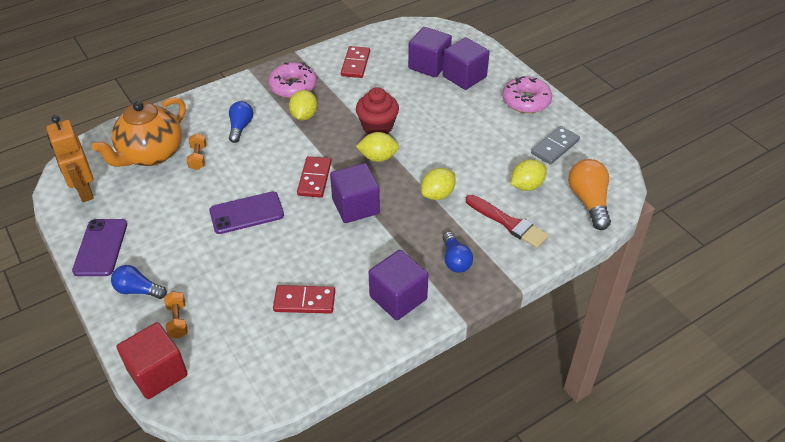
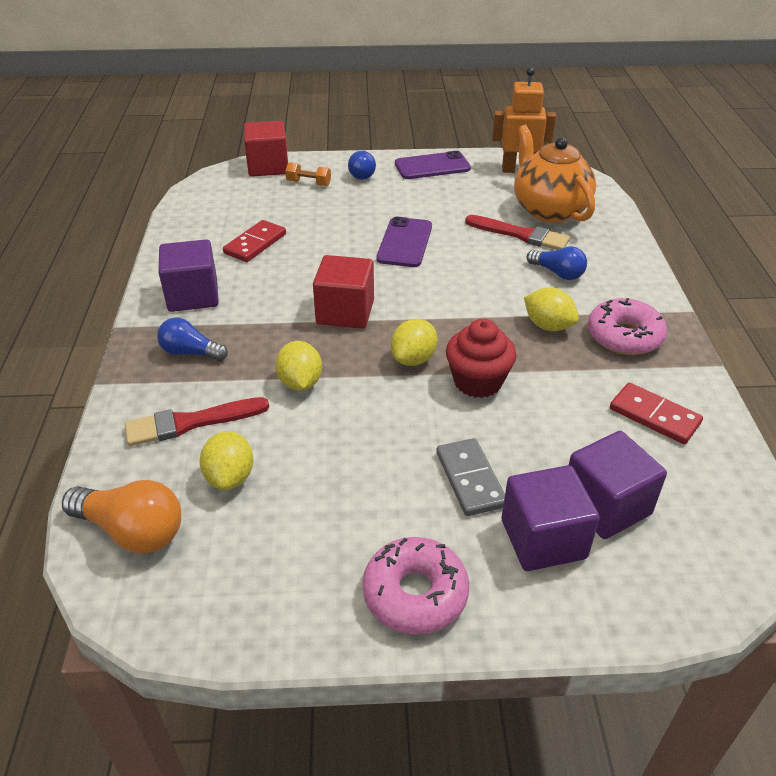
camera: 120 degrees right, 5 degrees down
(100, 247) = (432, 166): purple phone -> purple phone turned 45 degrees counterclockwise
(138, 290) = (362, 173): blue light bulb -> blue light bulb turned 135 degrees clockwise
(198, 158) = (521, 235): orange dumbbell -> red brush
(314, 179) = (418, 298): red domino -> none
(355, 206) = (345, 312): purple cube -> red cube
(555, 147) = (272, 562): grey domino -> grey domino (470, 479)

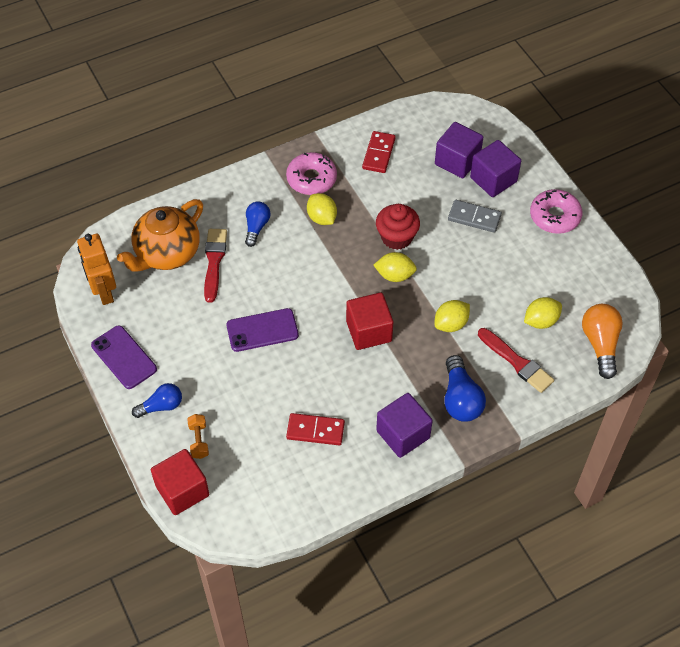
camera: 115 degrees left, 15 degrees up
(190, 352) = (460, 399): blue light bulb -> blue light bulb, size x1.50
(470, 479) = (474, 217): grey domino -> grey domino turned 60 degrees clockwise
(548, 326) = (322, 218): yellow lemon -> yellow lemon turned 45 degrees counterclockwise

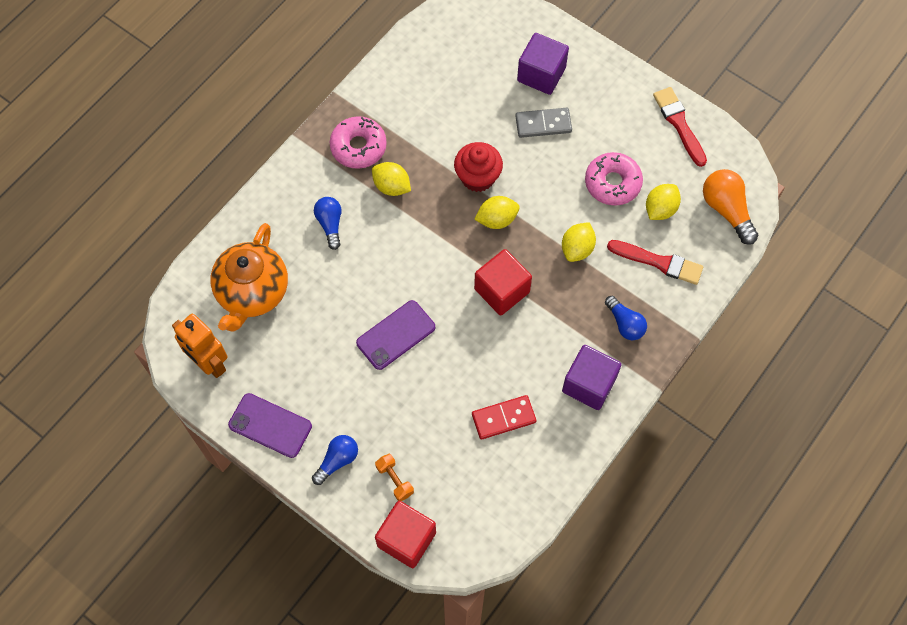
camera: 25 degrees left, 10 degrees up
(214, 261) = (306, 281): red brush -> red brush (679, 124)
(378, 153) = (412, 91): red domino -> none
(457, 161) = (495, 68): purple cube -> none
(460, 399) = (625, 324): blue light bulb -> blue light bulb, size x0.67
(555, 216) = (620, 91): pink donut -> pink donut (612, 183)

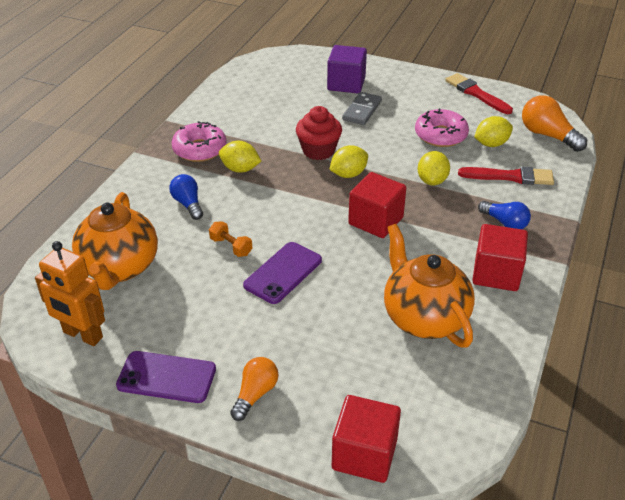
camera: 15 degrees left, 25 degrees down
(337, 461) = (255, 394): blue light bulb -> orange light bulb
(395, 480) = (328, 398): orange dumbbell -> orange dumbbell (231, 246)
(503, 418) = (424, 317): red domino -> orange teapot
(543, 124) = (362, 110): grey domino -> grey domino turned 45 degrees counterclockwise
(589, 384) = (496, 273): purple cube -> red cube
(660, 209) = (491, 144): yellow lemon -> yellow lemon turned 45 degrees clockwise

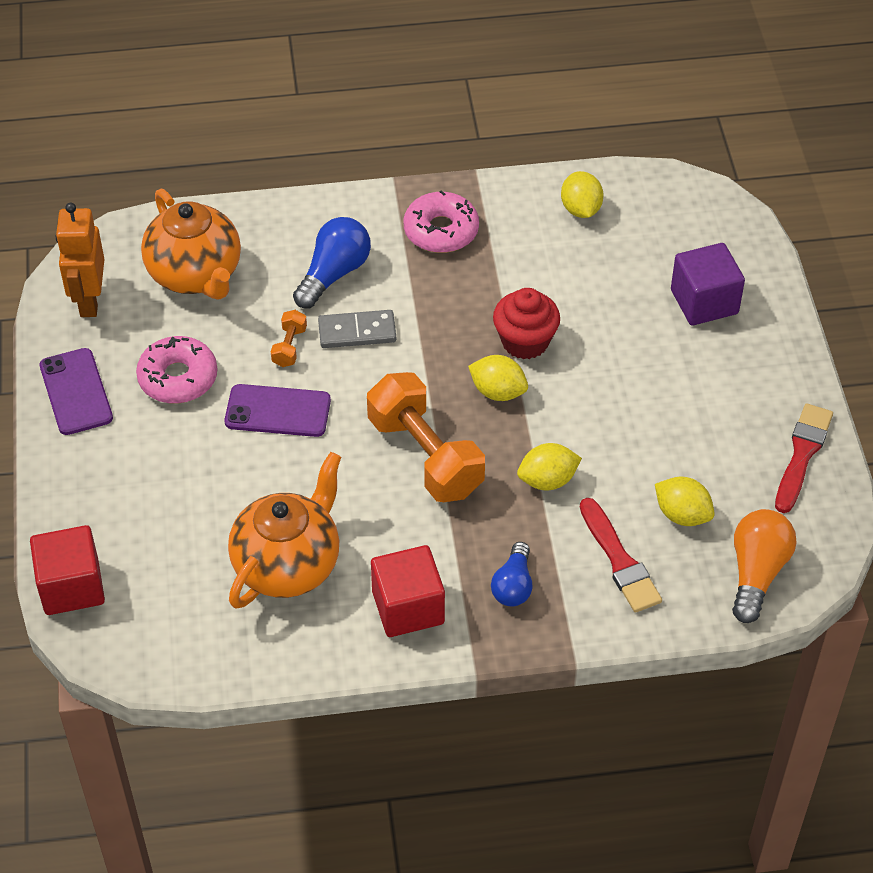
camera: 60 degrees right, 10 degrees up
(119, 268) = (196, 275): orange teapot -> orange teapot turned 90 degrees counterclockwise
(188, 204) = (334, 274): blue light bulb -> blue light bulb, size x1.50
(240, 169) = (431, 286): yellow lemon -> yellow lemon (580, 209)
(255, 394) = (95, 469): orange light bulb -> none
(362, 110) = (651, 346): grey domino -> grey domino (357, 332)
(375, 221) = (425, 456): red cube -> orange dumbbell
(440, 135) = (659, 452): pink donut -> pink donut (178, 378)

